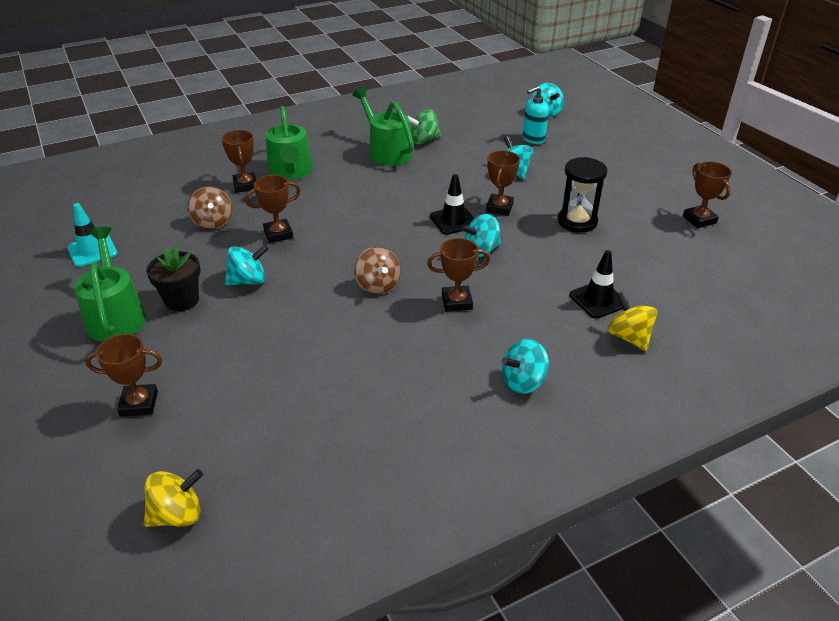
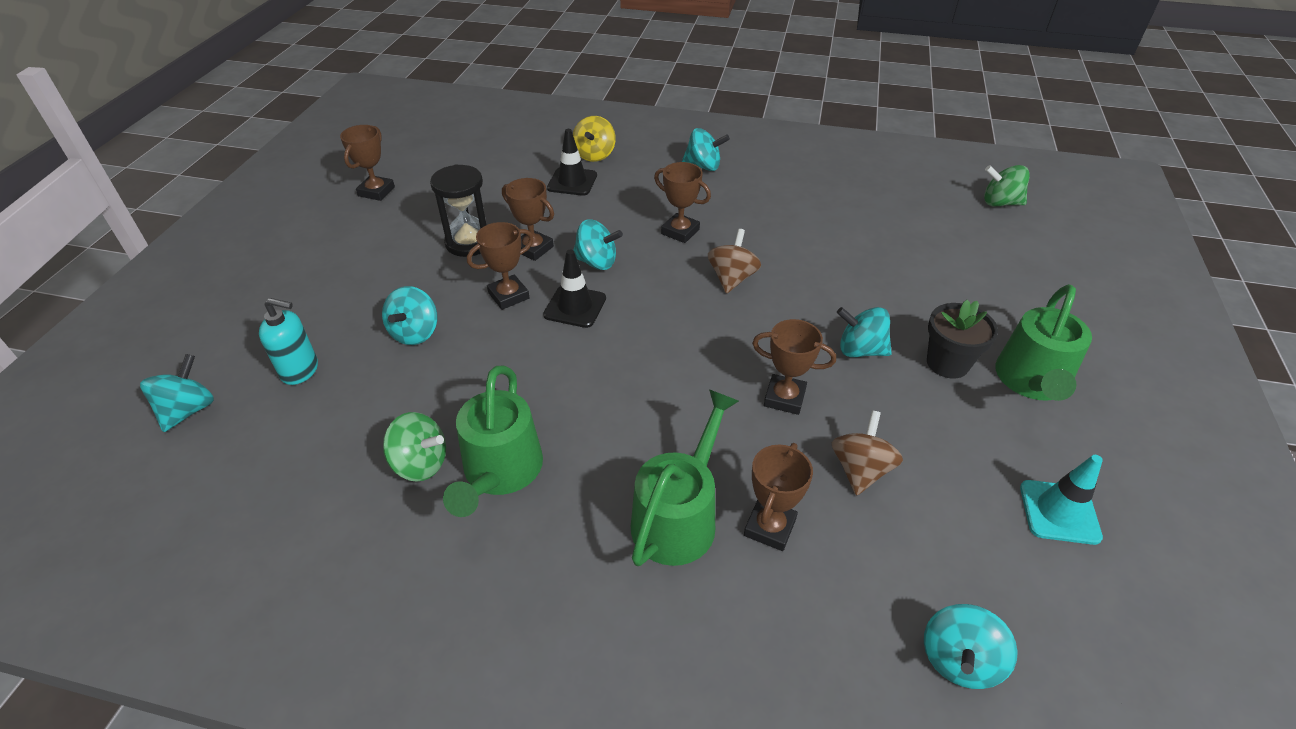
camera: 140 degrees left, 5 degrees up
(137, 184) = (959, 660): none -> turquoise spinning top
(139, 404) = (1017, 281): brown trophy -> brown trophy (533, 248)
(177, 514) = (1000, 203): yellow spinning top -> green spinning top

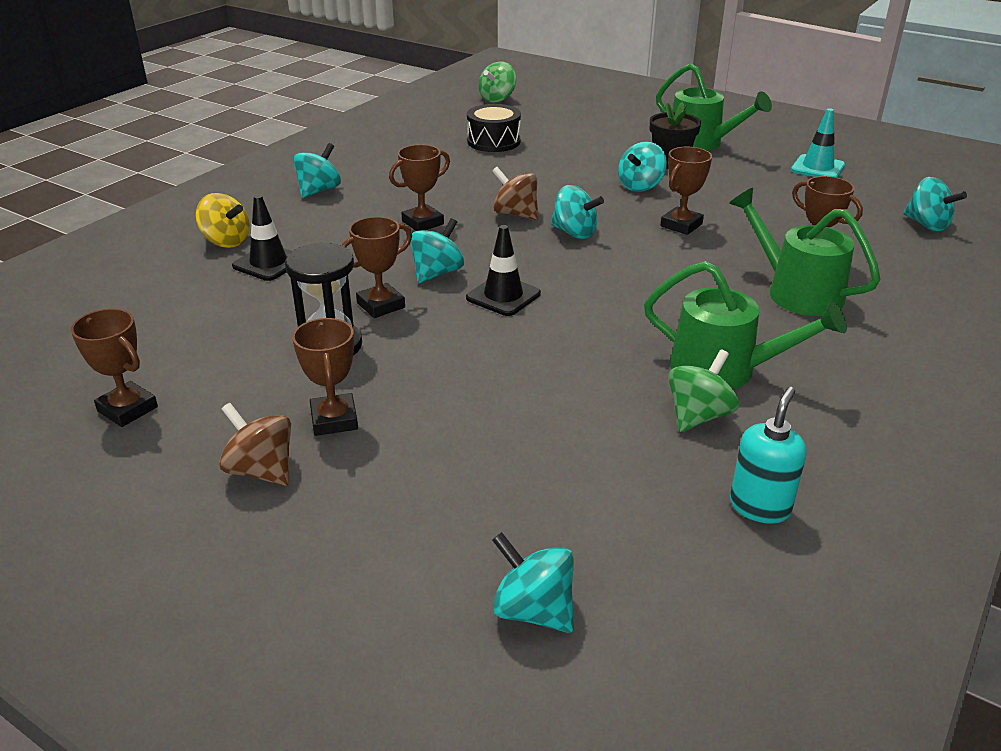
camera: 70 degrees left, 10 degrees down
(300, 370) = (503, 499): turquoise soap dispenser -> turquoise soap dispenser (760, 506)
(415, 333) = (483, 401): turquoise spinning top -> turquoise spinning top (574, 233)
(508, 296) = (457, 332): brown trophy -> brown trophy (334, 420)
(860, 470) = (766, 215): brown spinning top -> brown spinning top (261, 470)
(885, 227) = (493, 141): none -> black drum

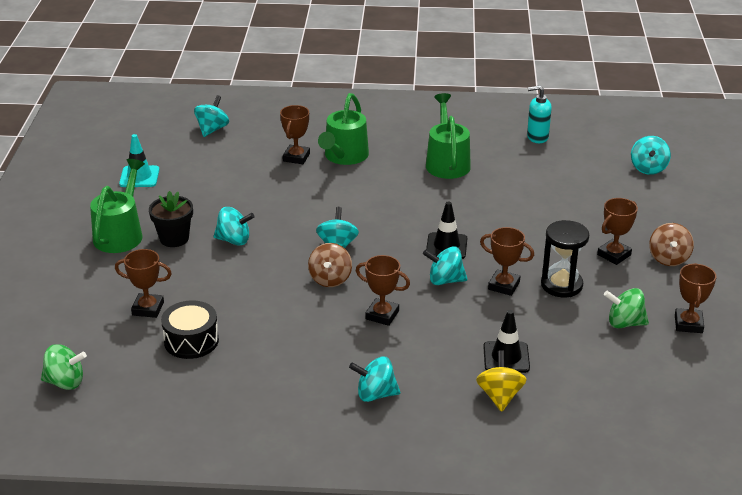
camera: 120 degrees left, 0 degrees up
(681, 225) = (288, 209): brown trophy -> brown trophy (148, 308)
(698, 416) = (493, 161): green spinning top -> green spinning top (624, 323)

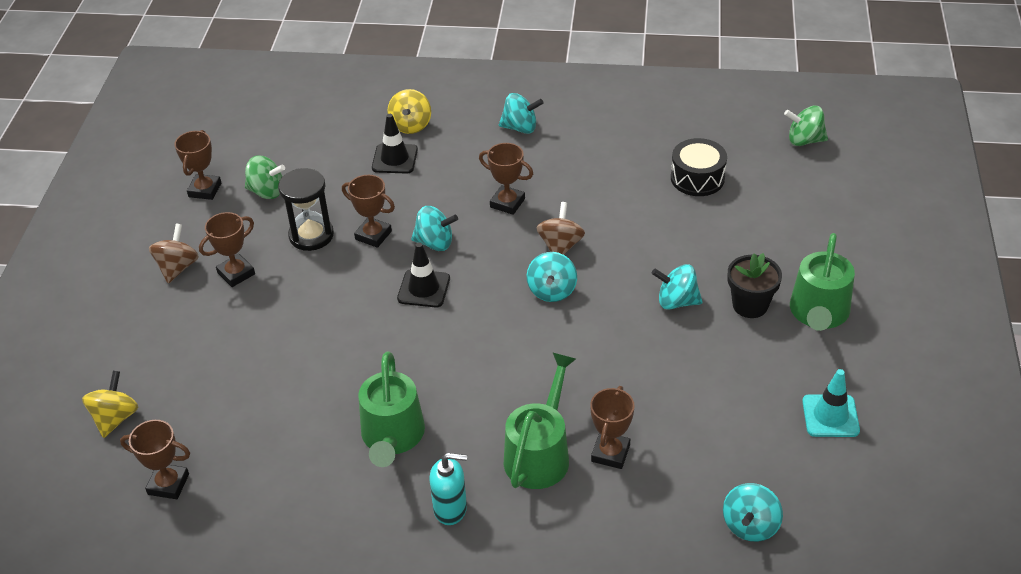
camera: 175 degrees left, 10 degrees up
(148, 308) = (752, 213): brown trophy -> brown trophy (168, 484)
(537, 137) = (243, 492): turquoise soap dispenser -> turquoise soap dispenser (450, 509)
(648, 168) = (115, 418): turquoise spinning top -> yellow spinning top

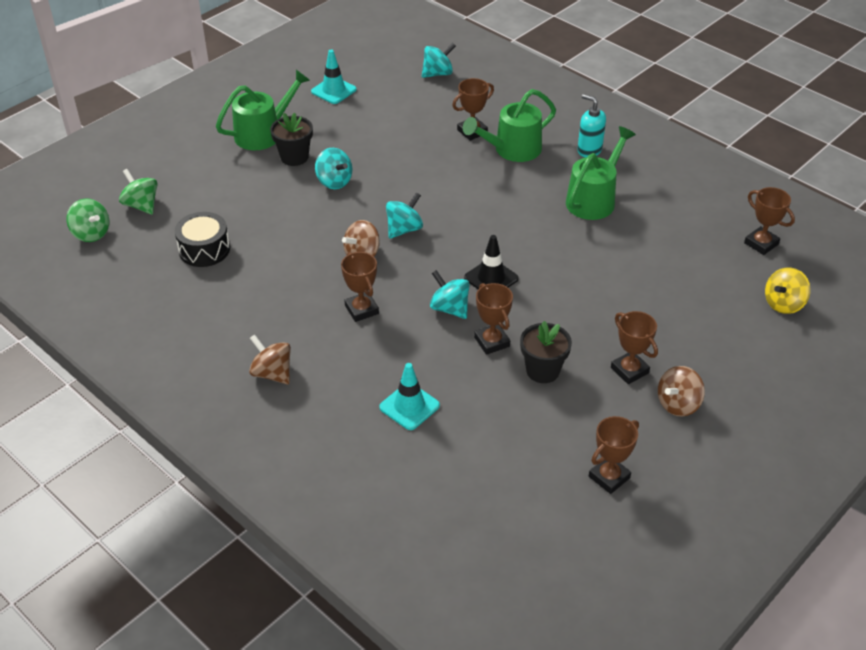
camera: 145 degrees left, 0 degrees up
(236, 273) = (629, 370): brown trophy -> brown trophy turned 60 degrees clockwise
(267, 191) = (551, 439): green spinning top -> green spinning top (141, 205)
(311, 235) = (542, 370): black hourglass -> black flower pot
(395, 159) = (409, 406): black traffic cone -> turquoise traffic cone
(411, 125) = (361, 436): yellow spinning top -> none
(520, 128) = (272, 373): turquoise spinning top -> brown spinning top

